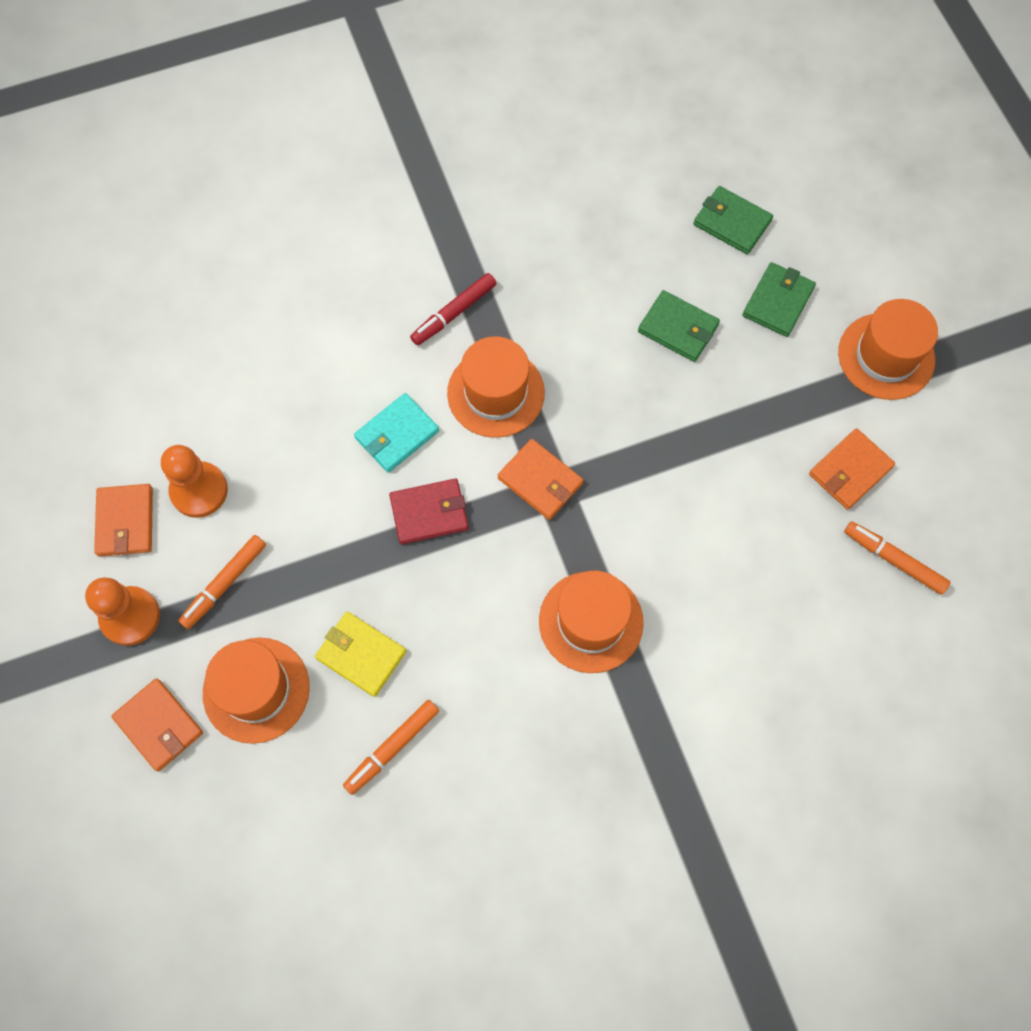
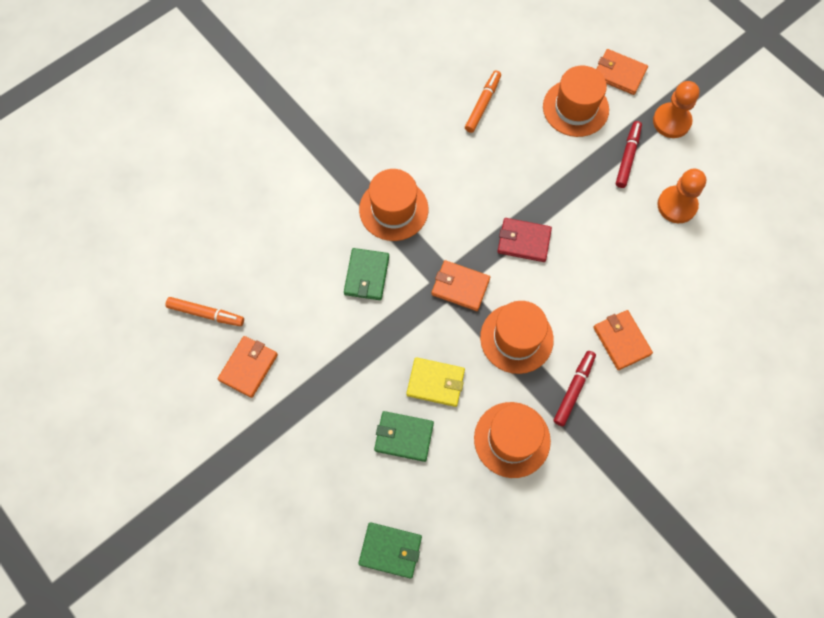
camera: 160 degrees right, 0 degrees up
(125, 522) = (710, 172): orange wallet -> orange wallet (621, 340)
(224, 584) = (627, 157): orange marker -> red marker
(361, 654) = (525, 146): yellow wallet -> yellow wallet (435, 383)
(397, 434) = (570, 285): turquoise wallet -> none
(429, 513) = (523, 241): red wallet -> red wallet turned 45 degrees clockwise
(778, 301) = (334, 488): green wallet -> green wallet (366, 275)
(886, 356) = (239, 469): orange hat -> orange hat (512, 439)

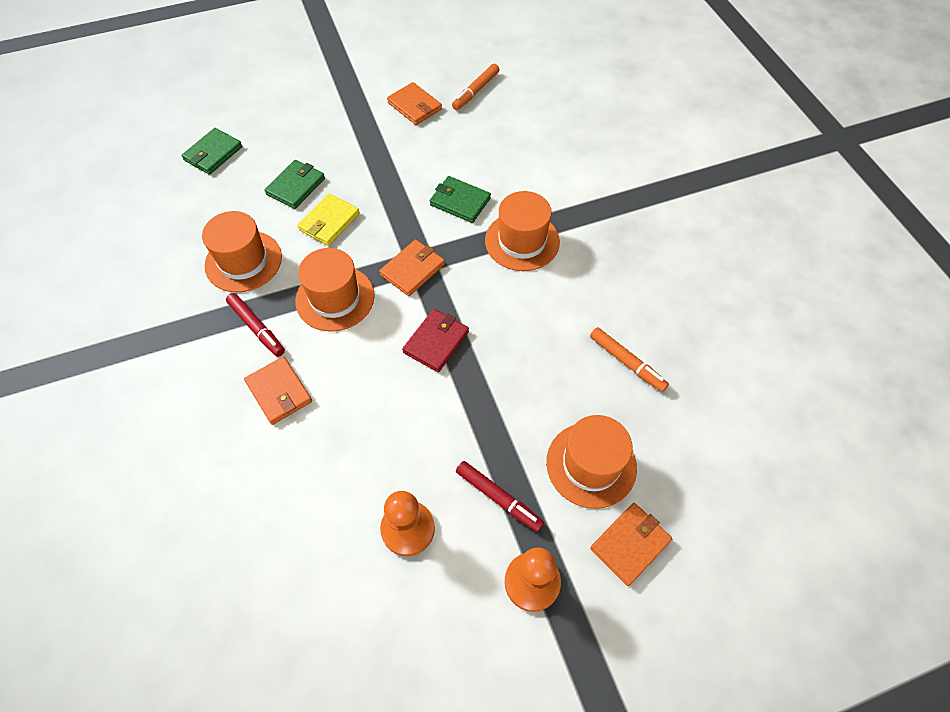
camera: 110 degrees right, 10 degrees down
(621, 340) = (279, 392): orange wallet -> orange wallet turned 60 degrees clockwise

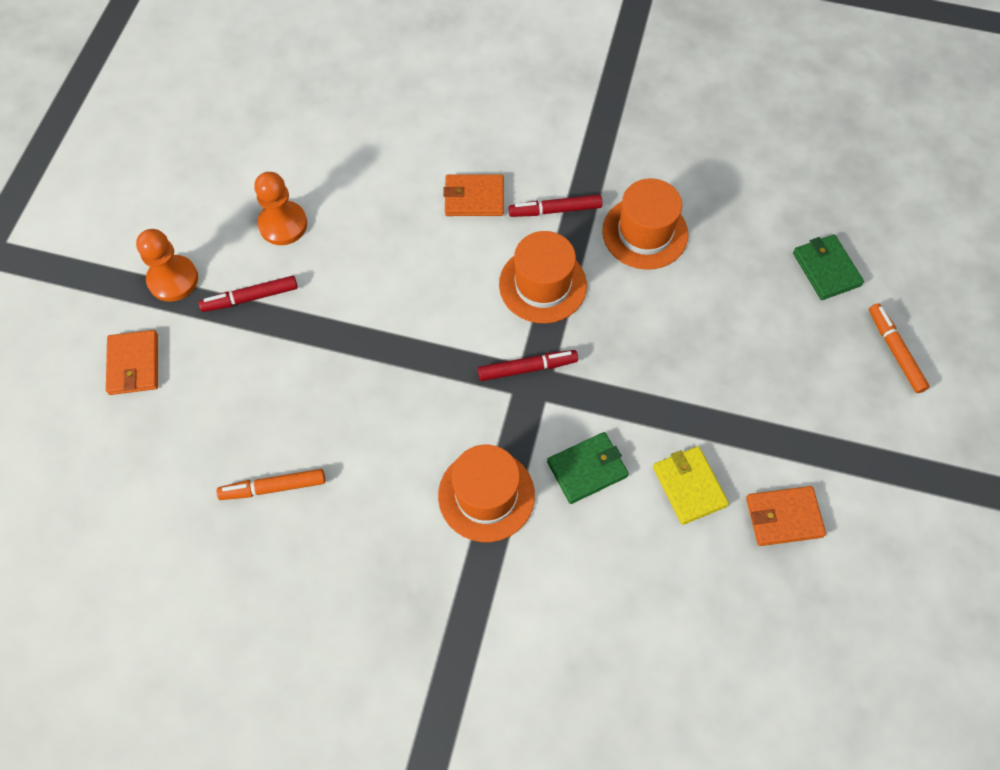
camera: 125 degrees right, 5 degrees up
(296, 186) = (721, 322): green wallet -> none
(329, 222) = (646, 327): yellow wallet -> yellow wallet (689, 486)
(412, 269) = (527, 368): orange wallet -> red marker
(436, 342) = (428, 339): red wallet -> none
(476, 91) = (768, 611): orange marker -> orange marker (895, 351)
(591, 464) = (214, 383): orange hat -> none

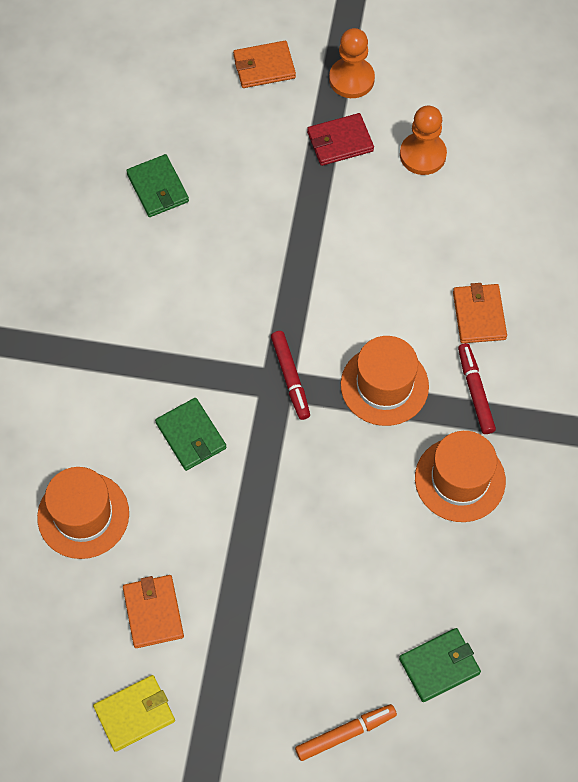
camera: 85 degrees right, 0 degrees up
(250, 298) = (340, 141): red marker -> red wallet
(273, 487) = (158, 188): orange marker -> green wallet
(486, 495) = (160, 353): orange hat -> orange hat (83, 515)
(689, 486) = (179, 526): yellow wallet -> yellow wallet (135, 714)

